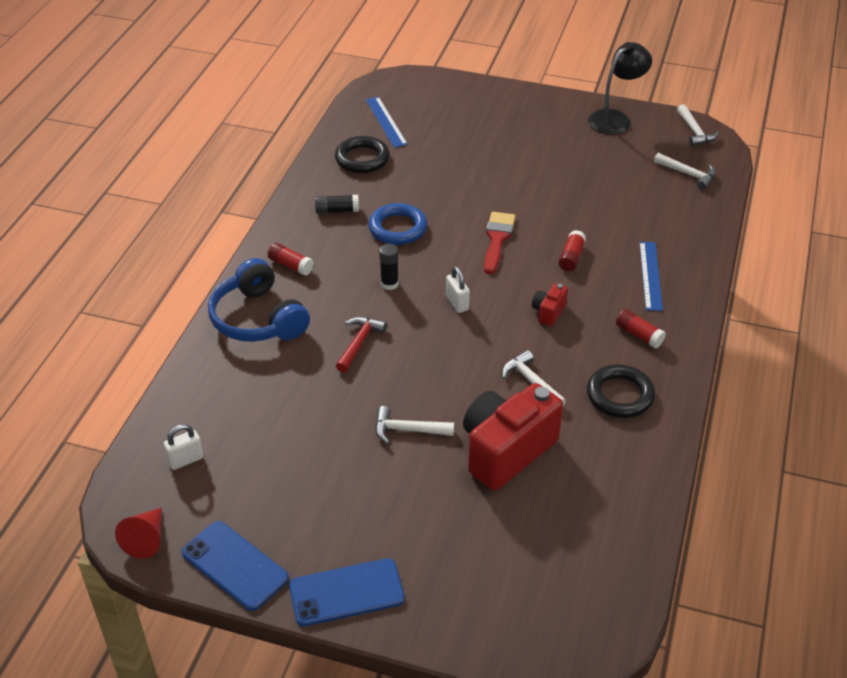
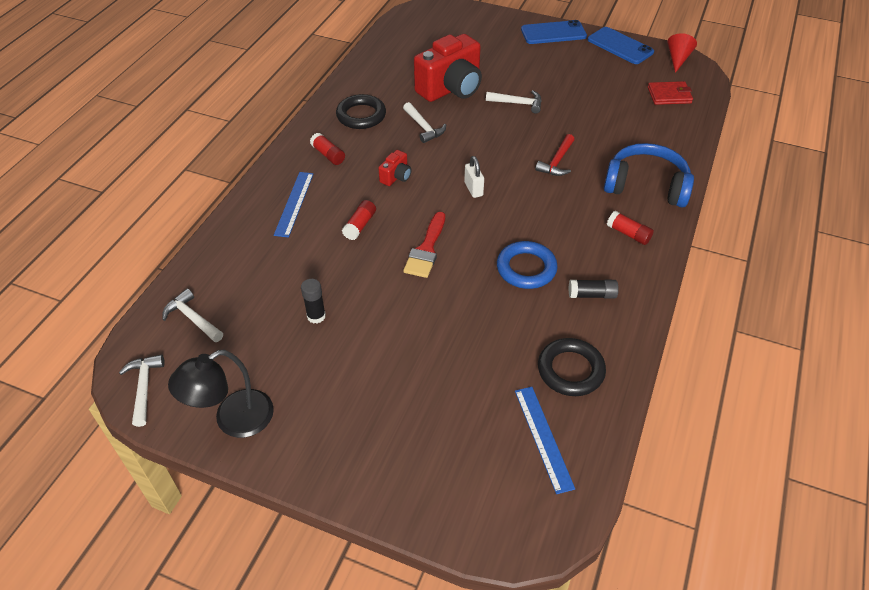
camera: 175 degrees left, 5 degrees up
(185, 460) = (669, 95): white padlock -> red wallet
(258, 319) = (646, 186): blue headphones -> blue headphones turned 45 degrees counterclockwise
(389, 284) = (533, 210): black glue stick -> black glue stick (316, 316)

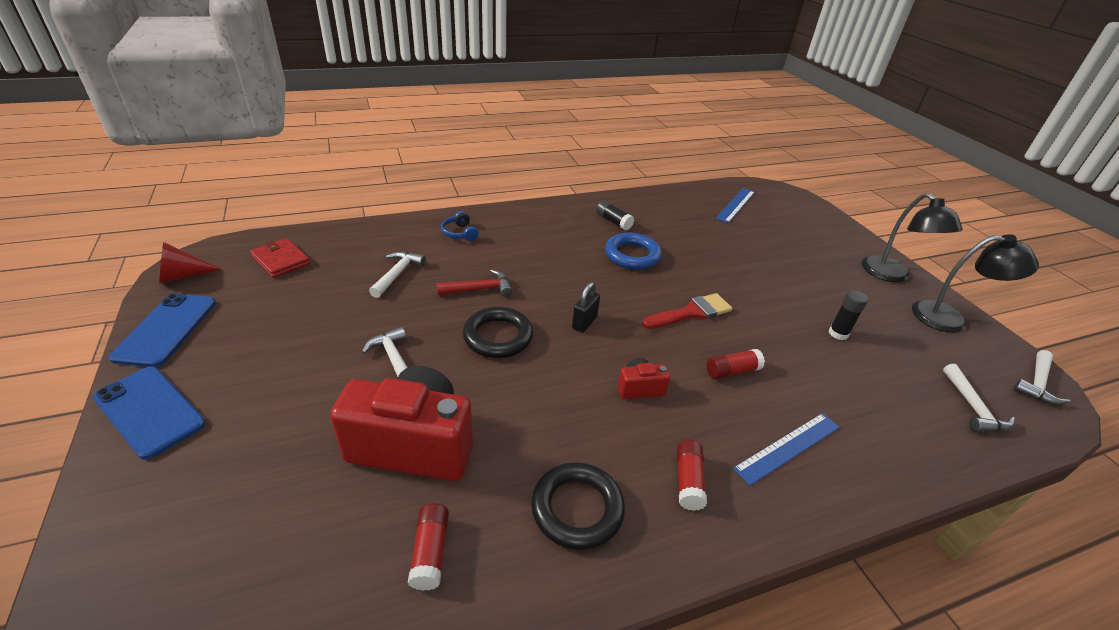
camera: 135 degrees left, 10 degrees down
(311, 449) = (891, 275): none -> black lamp
(424, 127) = (530, 419): white hammer -> white hammer (397, 274)
(473, 189) = (584, 323): white padlock -> black padlock
(570, 370) = (682, 210): black ring -> black ring (498, 336)
(628, 234) = (531, 225): red glue stick -> red glue stick (430, 552)
(646, 186) = (460, 233): blue headphones -> blue headphones, size x0.44

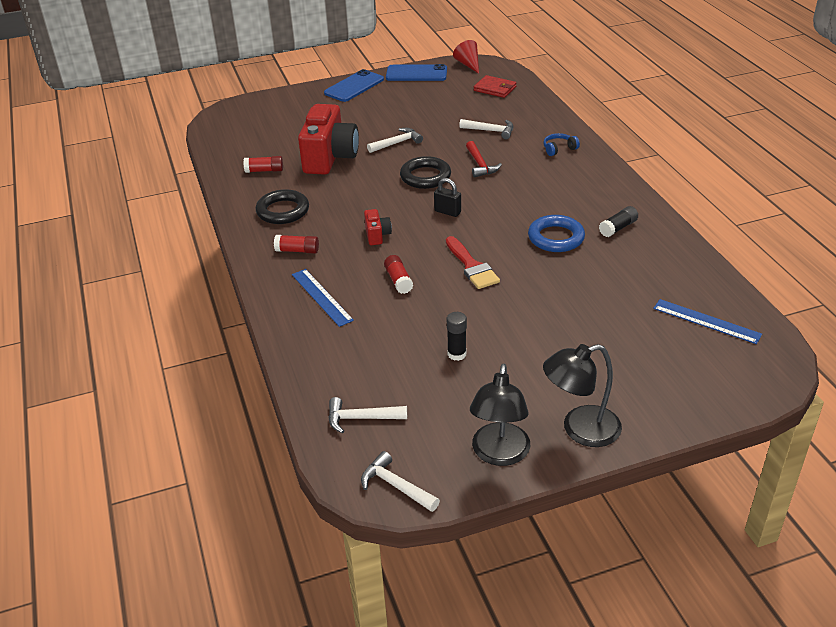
camera: 95 degrees right, 0 degrees up
(281, 260) = (495, 89): red wallet -> red wallet turned 75 degrees clockwise

